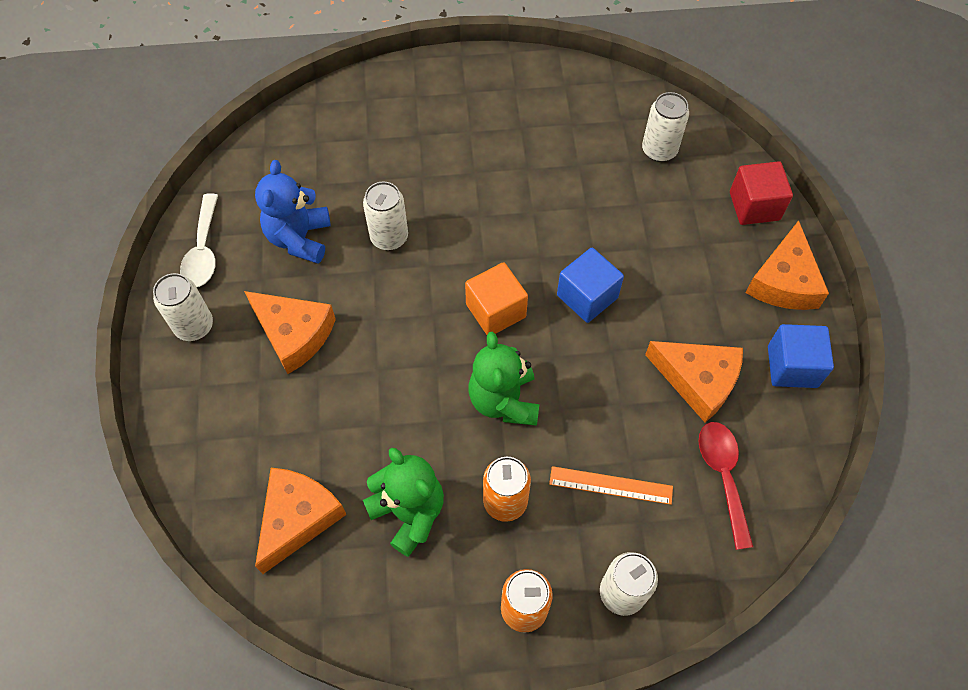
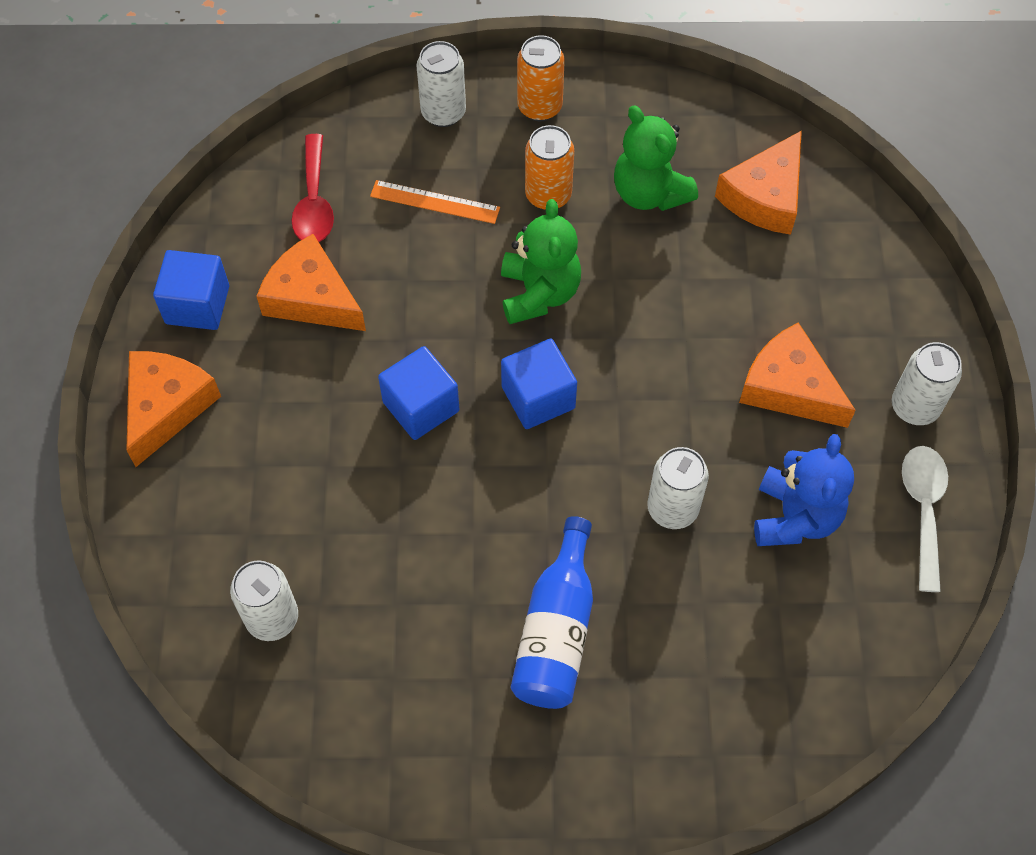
camera: 175 degrees left, 0 degrees up
(468, 156) = (556, 631): none -> blue bottle
(496, 311) = (538, 397): orange cube -> blue cube
(754, 206) = (165, 516): red cube -> none

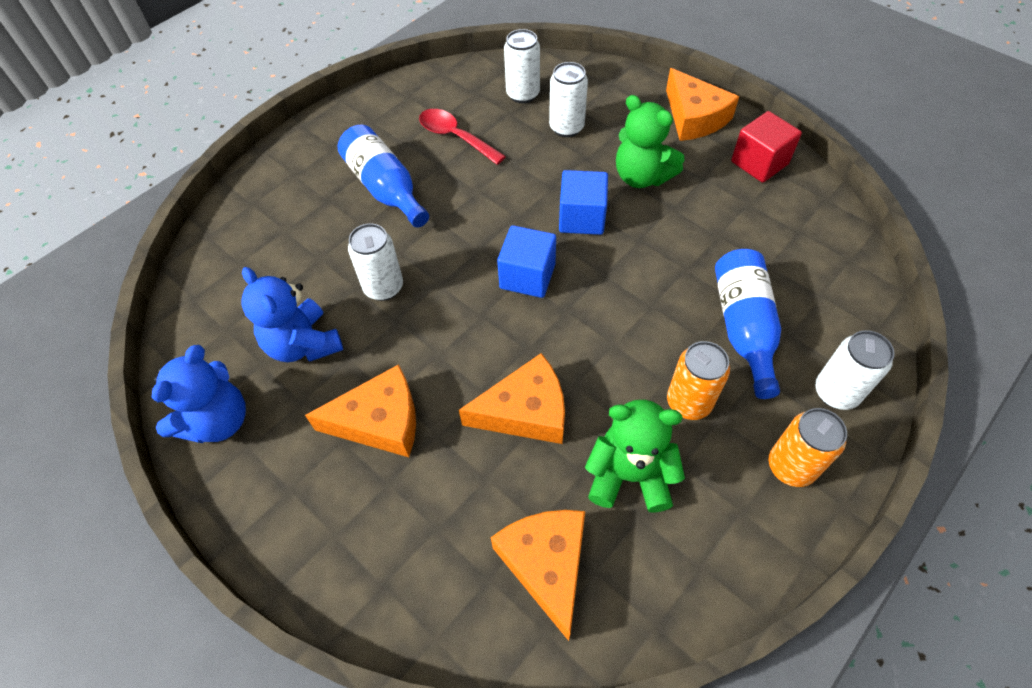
camera: 135 degrees right, 5 degrees down
(197, 305) = (759, 163): blue cube -> red cube
(312, 297) = (716, 215): orange cheese -> orange cheese (525, 411)
(314, 201) = (802, 261): red spoon -> red spoon (455, 137)
(435, 202) = (743, 327): orange ruler -> blue bottle
(539, 293) = (605, 332): green teddy bear -> green teddy bear (642, 176)
(914, 407) = (276, 490): white can -> white can (566, 127)
(923, 509) = (218, 421): white spoon -> blue teddy bear

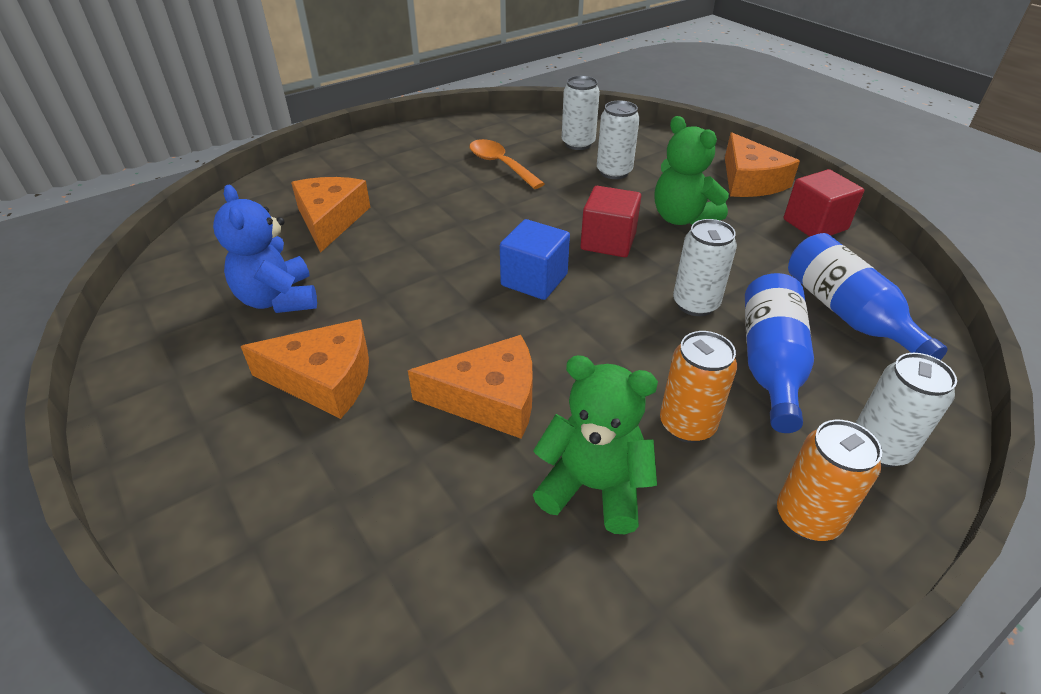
camera: 10 degrees right, 15 degrees down
(218, 421) = (159, 349): blue teddy bear -> none
(383, 287) = (381, 266): white can -> white can (695, 304)
(385, 188) = (417, 192): blue bottle -> blue bottle (846, 314)
(455, 137) = (500, 165): red spoon -> orange spoon
(546, 564) = (458, 565): orange cheese -> orange cheese (330, 220)
(582, 218) = (608, 241): blue cube -> red cube

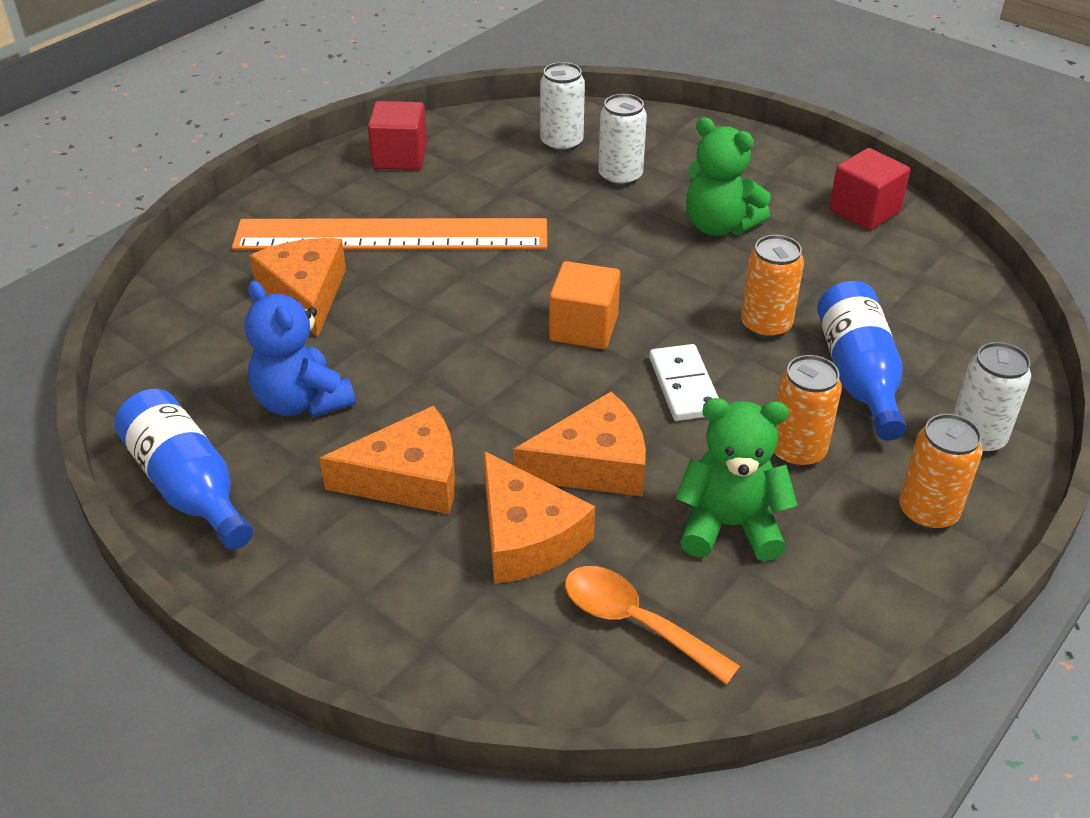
camera: 15 degrees left, 0 degrees up
(417, 188) = (391, 235): none -> orange ruler
(500, 165) = (479, 187): orange spoon -> orange spoon (635, 622)
(534, 280) = (584, 328): blue cube -> orange cube
(601, 343) = (684, 386): none -> white domino
(608, 241) = (647, 268): red cube -> red cube (400, 157)
(695, 304) = (766, 326): white can -> orange can
(749, 181) = (779, 166): orange cheese -> orange cheese (526, 536)
(846, 314) = (919, 310): blue bottle -> blue bottle (188, 486)

